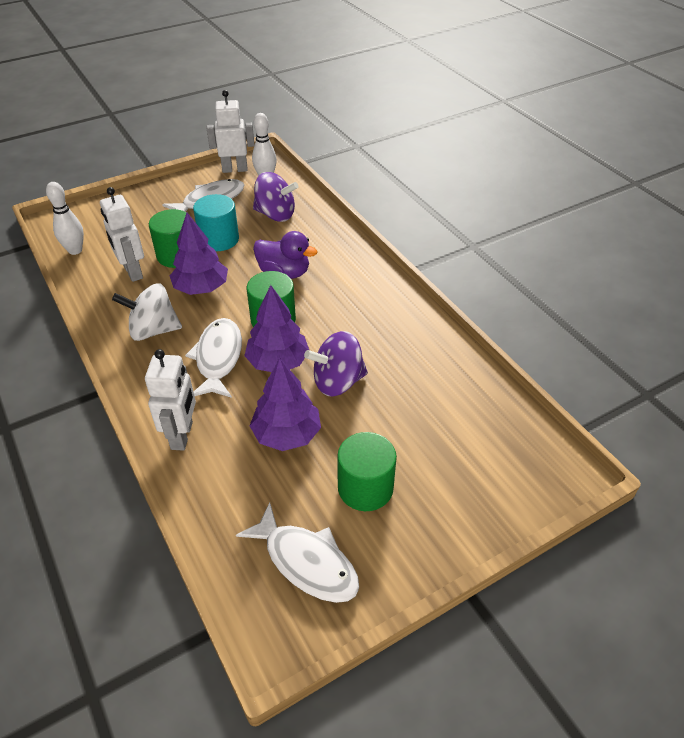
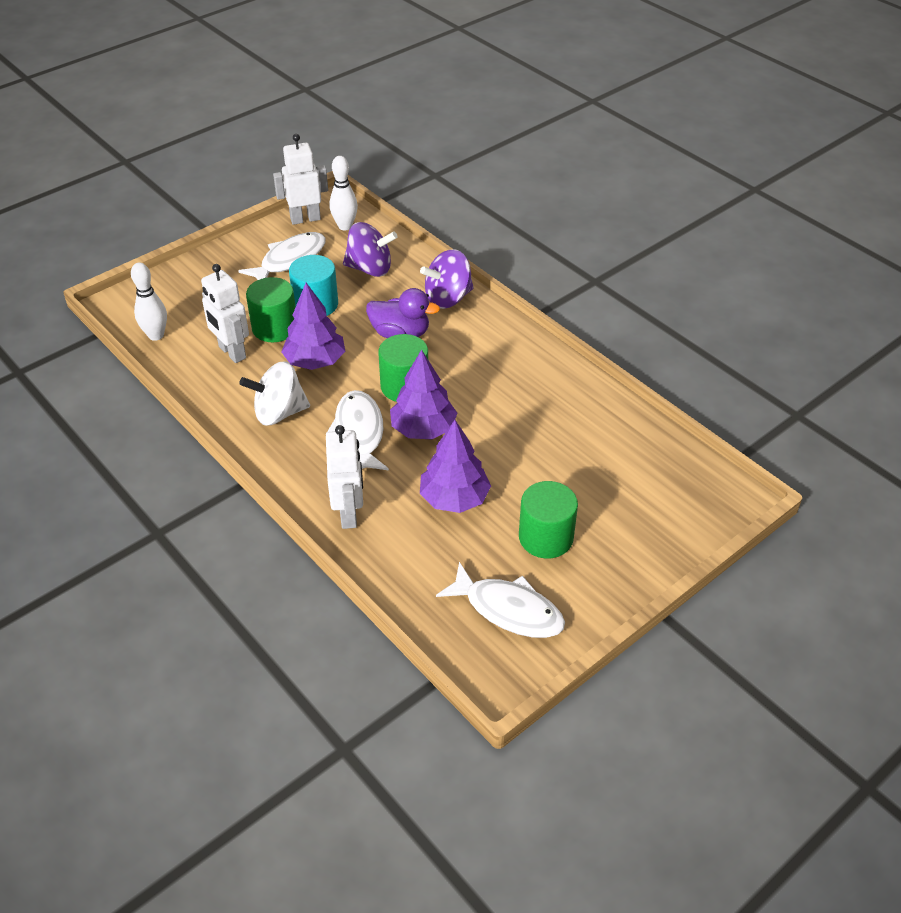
camera: 10 degrees left, 0 degrees up
(337, 382) = (490, 441): purple spinning top -> purple spinning top (448, 298)

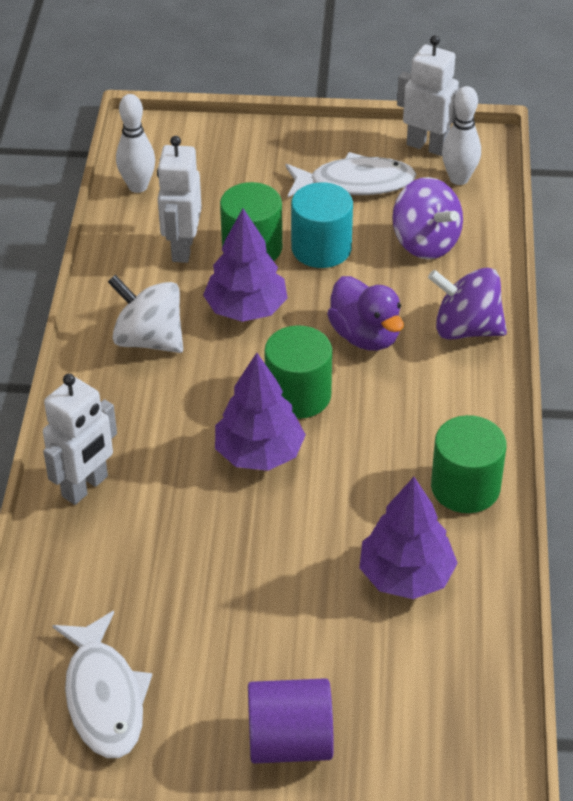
camera: 45 degrees right, 0 degrees up
(359, 433) = (195, 413): white fish -> none
(454, 498) = (197, 547): purple tree -> purple tree (406, 576)
(546, 537) = (232, 656): green cylinder -> green cylinder (465, 487)
(627, 554) = (290, 741): none -> purple cylinder

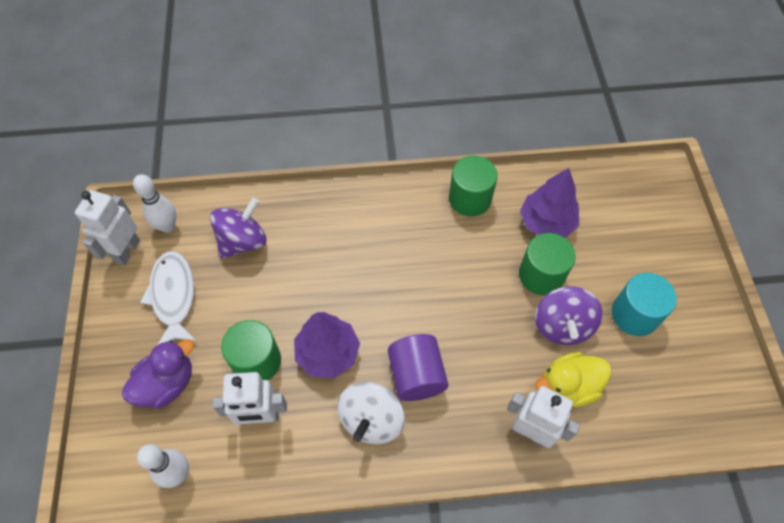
camera: 100 degrees left, 15 degrees up
(104, 697) = (694, 376): white fish -> none
(133, 539) = (567, 387): none -> yellow duck
(259, 453) = (470, 319): purple tree -> none
(290, 741) = (681, 267): purple cylinder -> purple cylinder (416, 375)
(298, 395) = (411, 303): green cylinder -> green cylinder (541, 275)
(321, 248) = (253, 310): turquoise cylinder -> turquoise cylinder (634, 314)
(365, 336) = (345, 268): purple duck -> purple duck (167, 384)
(466, 329) = (330, 209): purple spinning top -> purple spinning top (562, 325)

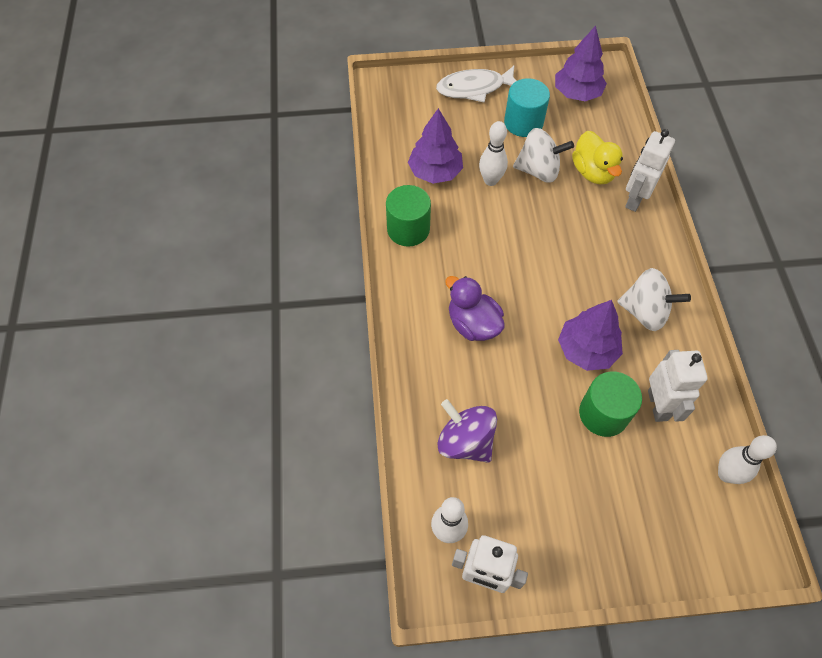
camera: 90 degrees left, 0 degrees up
(167, 384) = (640, 500): purple duck -> purple duck (473, 324)
(173, 296) = (539, 509): white fish -> white fish (474, 88)
(416, 375) = (598, 277): purple cylinder -> none
(541, 275) = (490, 180): green cylinder -> white bowling pin
(562, 325) = (538, 170): purple spinning top -> white spinning top
(698, 382) = (577, 93): none -> purple tree

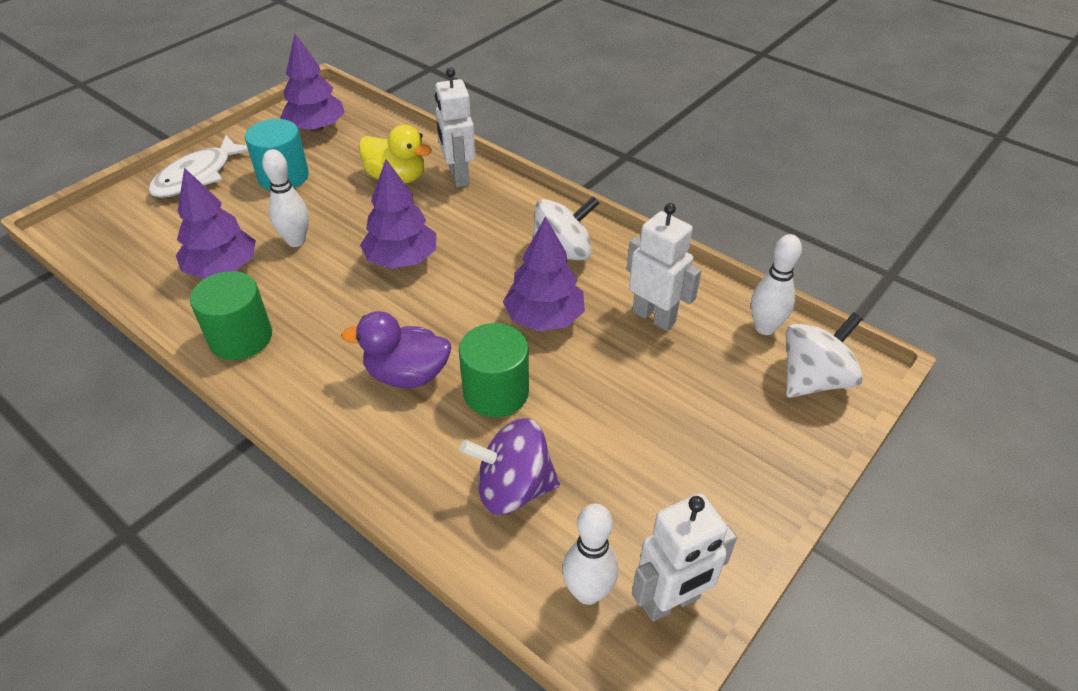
camera: 45 degrees left, 15 degrees down
(538, 170) = (340, 205): white spinning top -> white spinning top (813, 379)
(539, 240) = (401, 259): none -> purple tree
(603, 414) = (617, 359): green cylinder -> green cylinder (496, 392)

